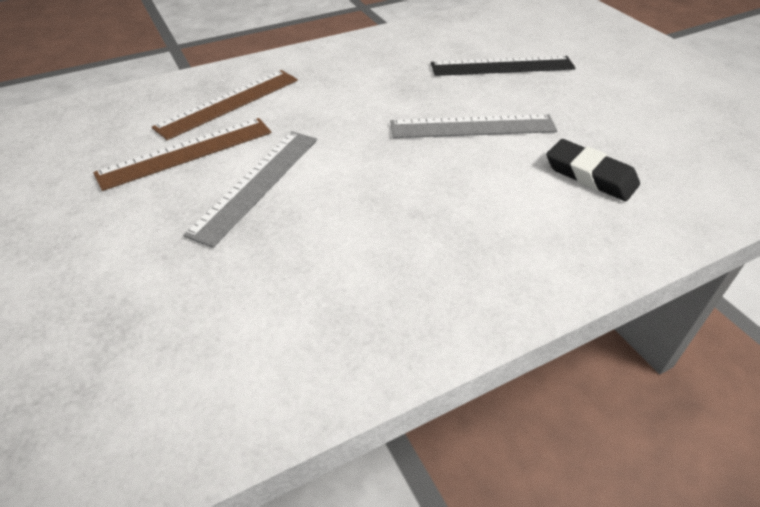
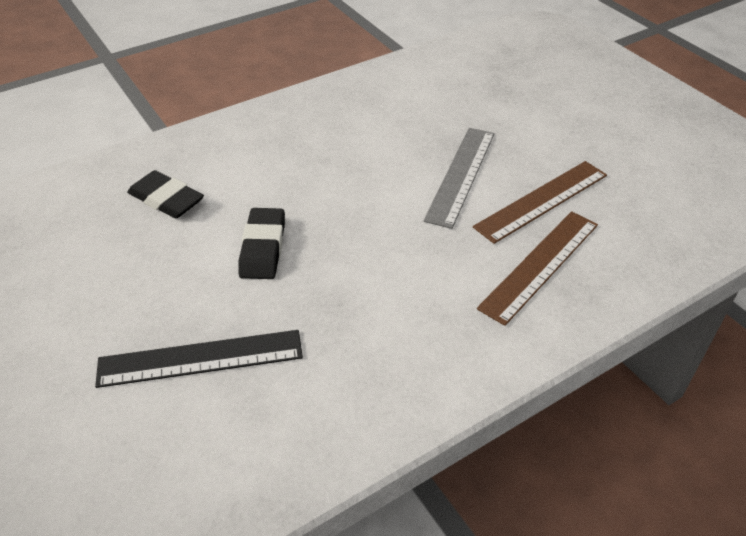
camera: 175 degrees right, 0 degrees up
(472, 127) = (263, 248): grey ruler -> black eraser

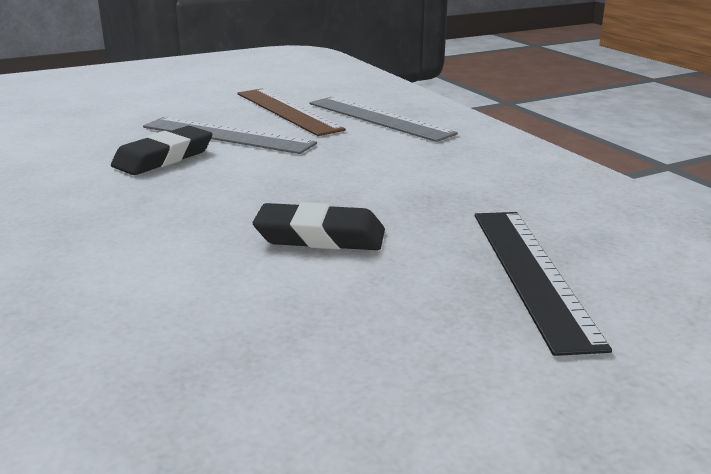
camera: 85 degrees left, 20 degrees down
(166, 199) = (163, 318): black eraser -> black eraser (164, 158)
(540, 265) = (379, 118): brown ruler -> grey ruler

